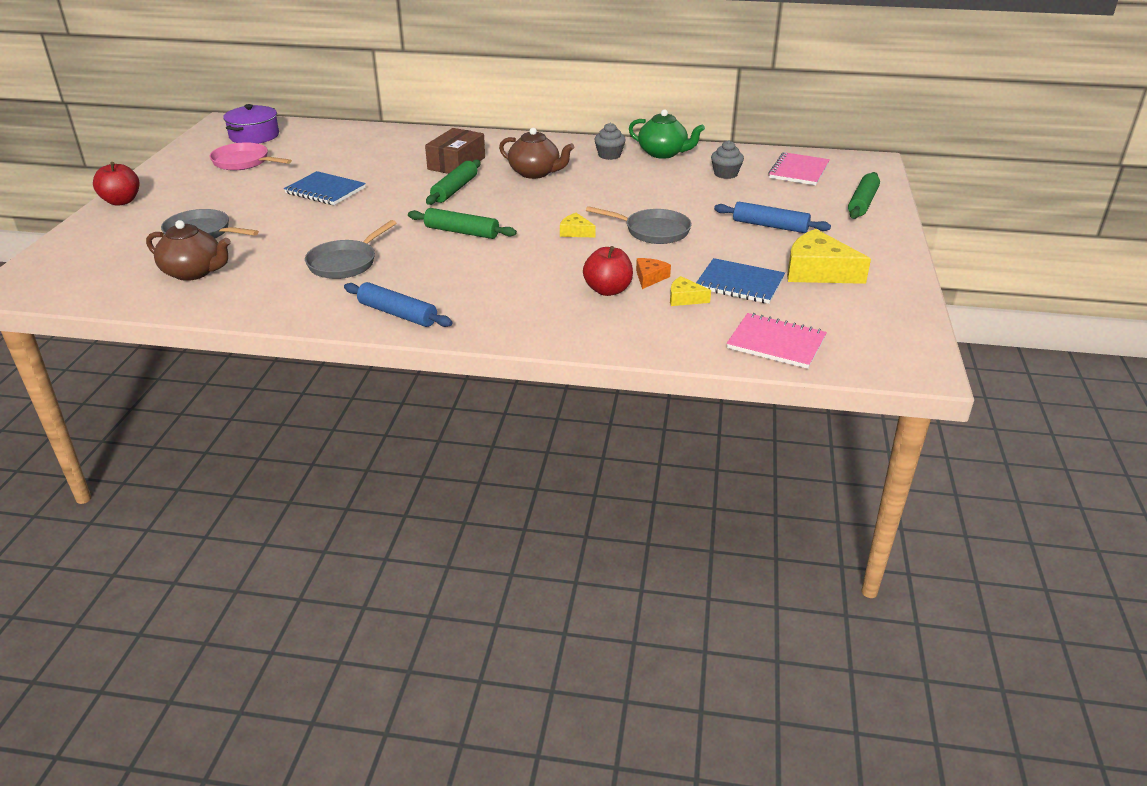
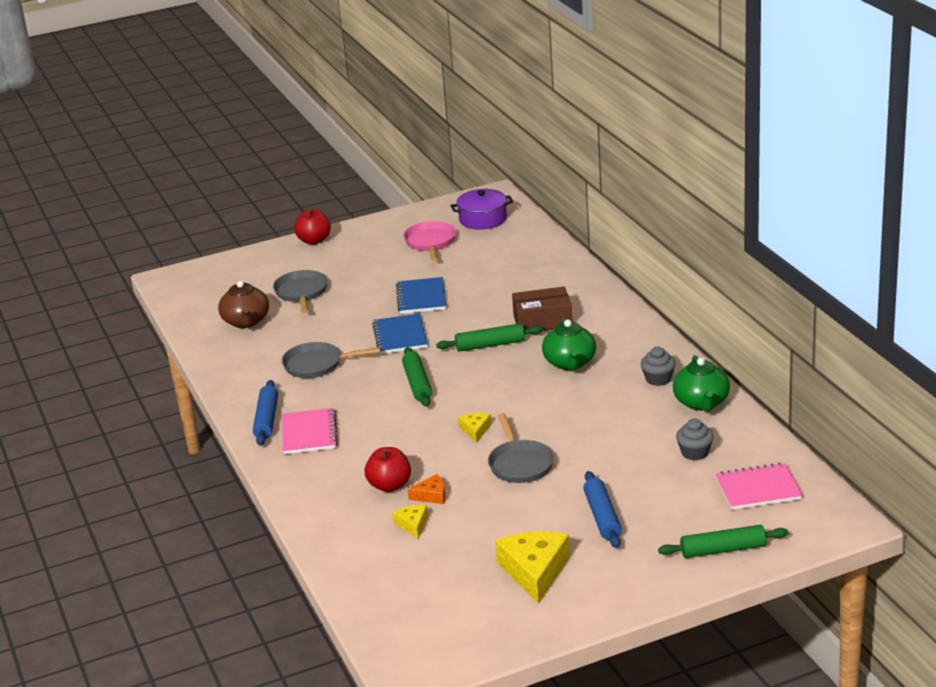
camera: 60 degrees right, 5 degrees down
(535, 173) = (570, 363): brown teapot -> green teapot
(740, 283) = (467, 541): blue notebook -> blue notebook (400, 336)
(776, 343) = (381, 592): pink notebook -> pink notebook (309, 433)

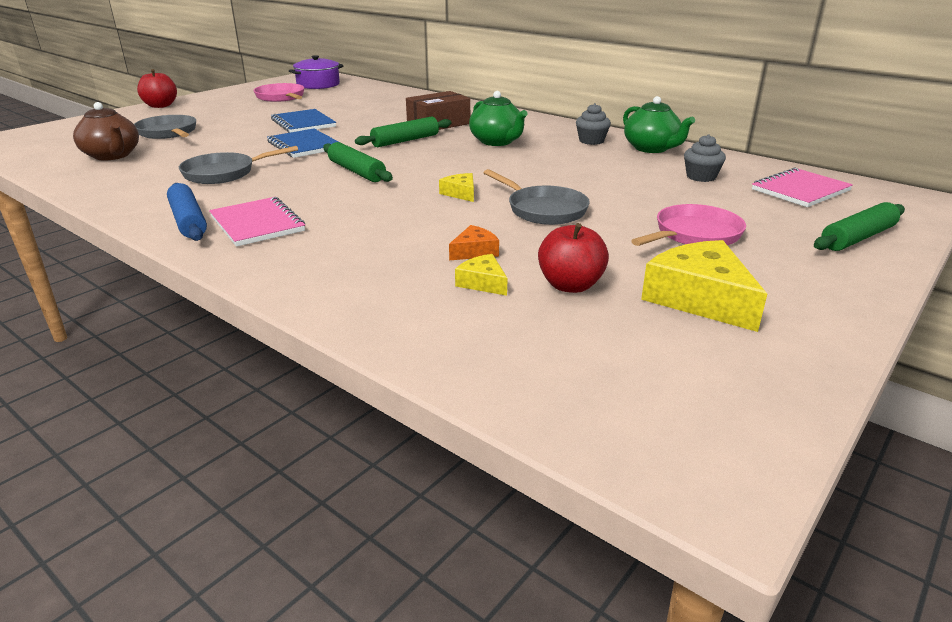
camera: 30 degrees left, 0 degrees up
(389, 486) = (410, 252): red apple -> red apple (570, 285)
(602, 517) = (694, 235): blue rolling pin -> pink pan

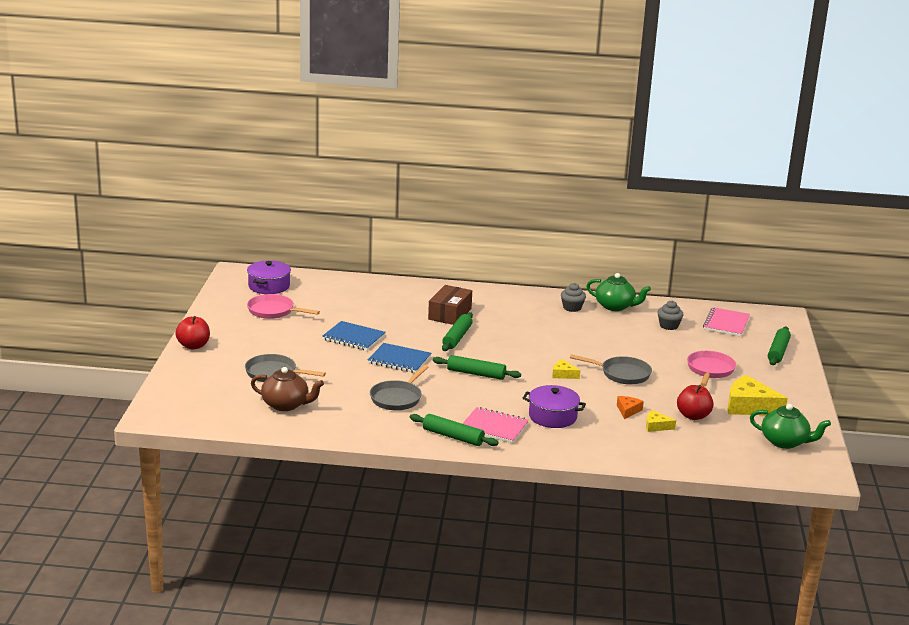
camera: 35 degrees left, 5 degrees down
(188, 221) = (453, 437): blue rolling pin -> green rolling pin
(354, 232) = (552, 416): none -> purple pot
(497, 142) = (516, 323): green teapot -> green teapot (785, 442)

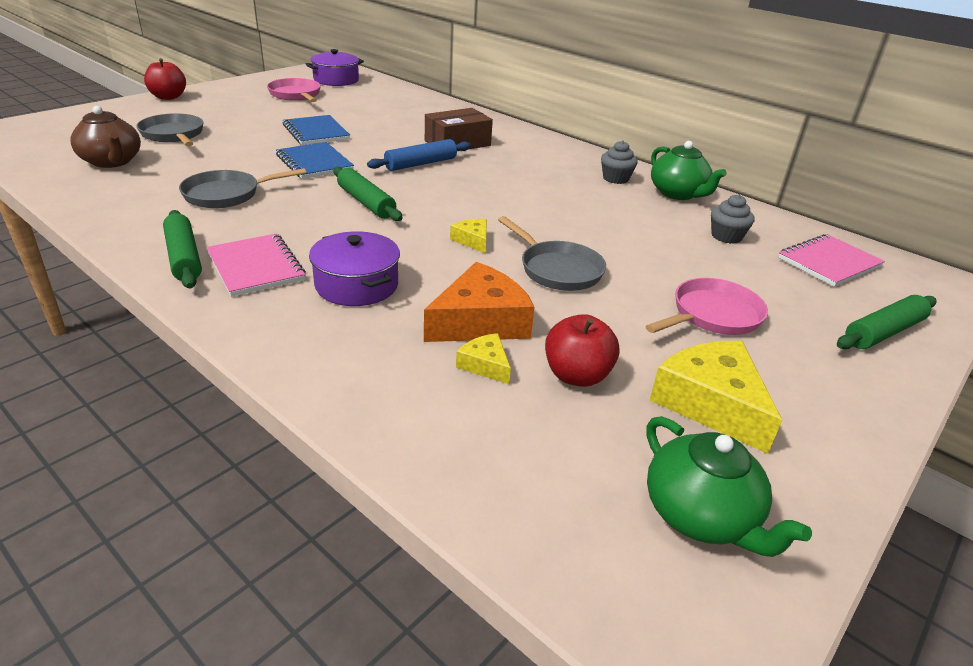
camera: 35 degrees right, 10 degrees up
(457, 337) = (421, 164): green rolling pin -> blue rolling pin
(628, 410) = (480, 321): orange cheese -> orange cheese, size x2.00

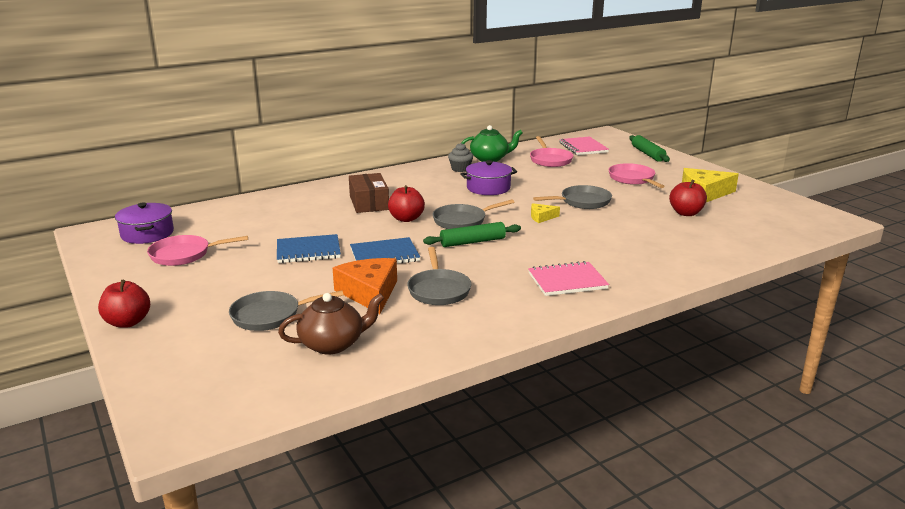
camera: 70 degrees left, 10 degrees down
(184, 257) = (549, 305): green rolling pin -> none
(356, 285) = (595, 253): purple pot -> purple pot (488, 188)
(421, 164) = (406, 219): blue rolling pin -> red apple
(430, 192) = (462, 221): none -> grey pan
(480, 321) = (637, 226): orange cheese -> orange cheese (369, 293)
(485, 365) = (678, 230): yellow cheese -> none
(701, 515) = (773, 208): green teapot -> none
(726, 236) = (550, 160): grey cupcake -> pink pan

